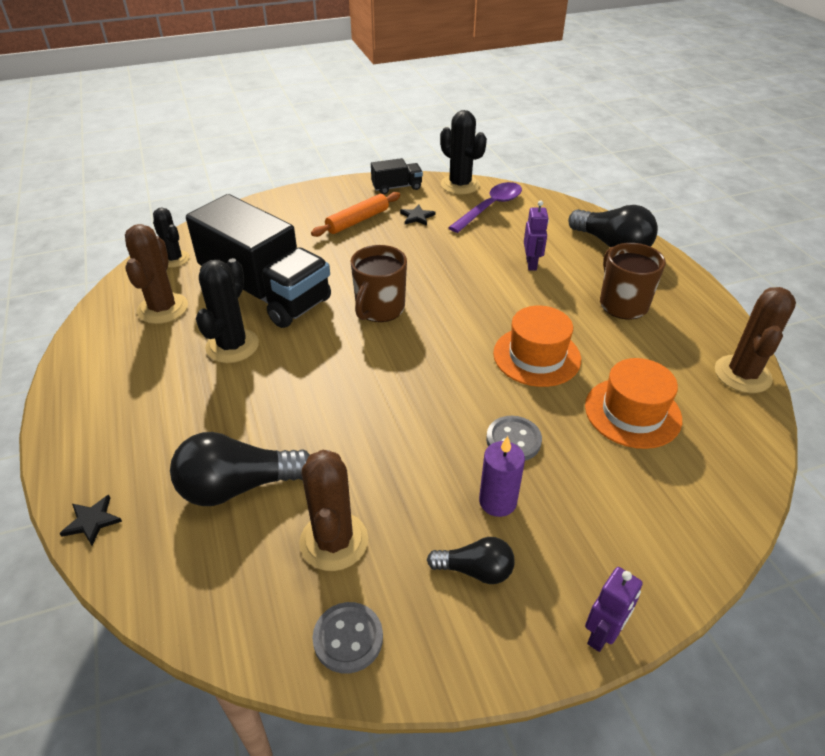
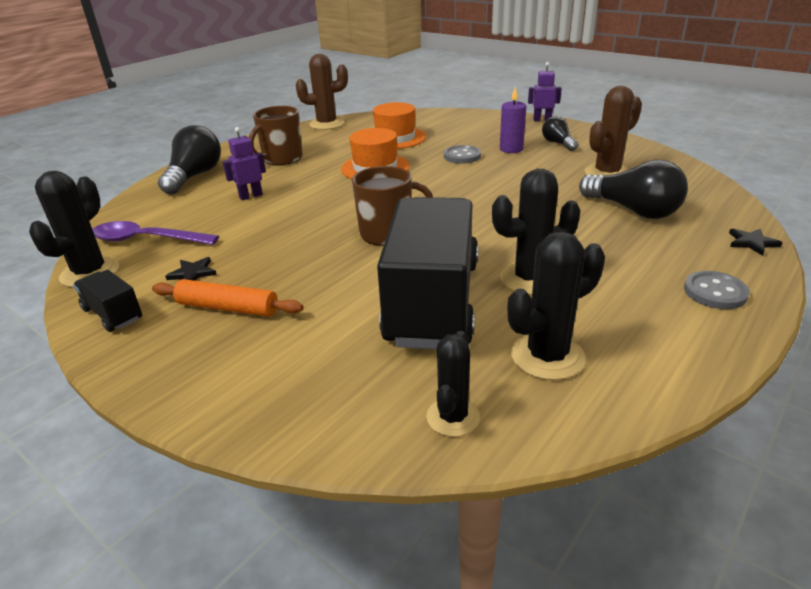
camera: 120 degrees left, 10 degrees down
(163, 308) = (547, 356): brown cactus -> black cactus
(348, 638) = (641, 154): grey button -> grey button (715, 292)

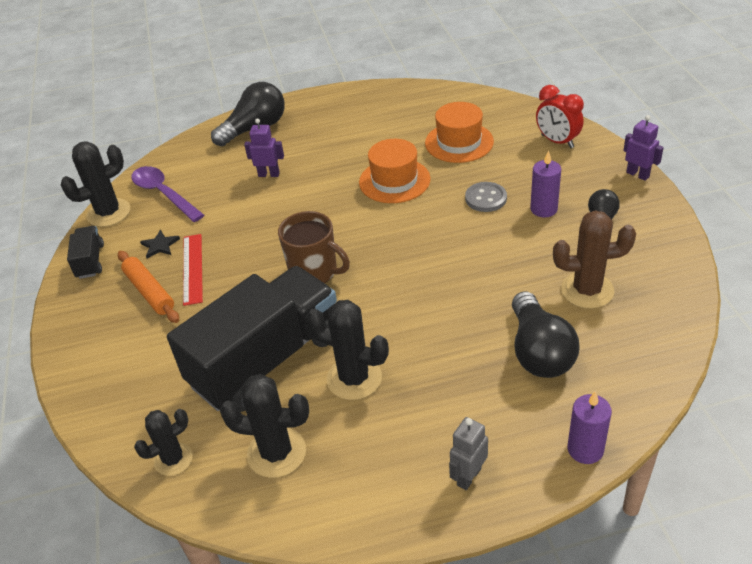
camera: 40 degrees right, 10 degrees up
(256, 274) = (193, 268): none -> red ruler
(281, 159) = (336, 132): brown mug -> none
(327, 124) = (424, 93): brown cactus -> none
(465, 121) = (557, 141): none -> red clock
(715, 292) = (468, 476): grey button -> grey robot
(752, 243) = (585, 449): black star -> purple candle

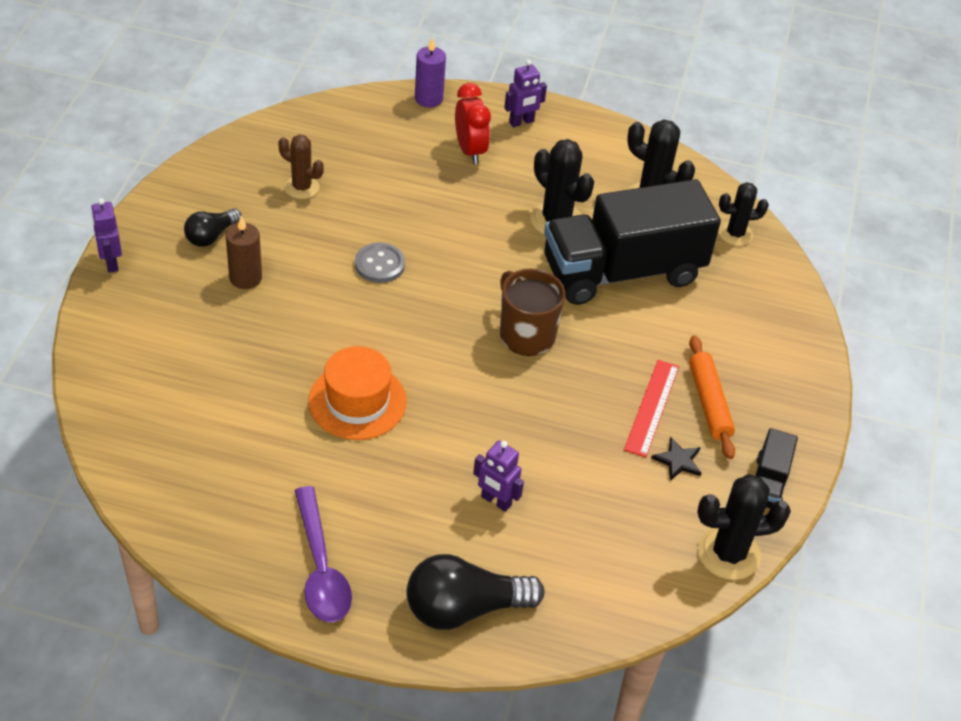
camera: 160 degrees left, 5 degrees up
(163, 193) = (646, 547): purple spoon -> purple spoon (321, 568)
(459, 142) = (233, 415): orange hat -> none
(468, 476) = (521, 122): grey robot -> purple robot
(485, 198) = (286, 322): grey button -> grey button (379, 264)
(539, 351) = (393, 166): black light bulb -> none
(543, 209) = (245, 278): purple candle -> brown candle
(557, 141) = (130, 349): red clock -> red clock (470, 150)
(587, 290) = (301, 187): brown cactus -> brown cactus, size x0.66

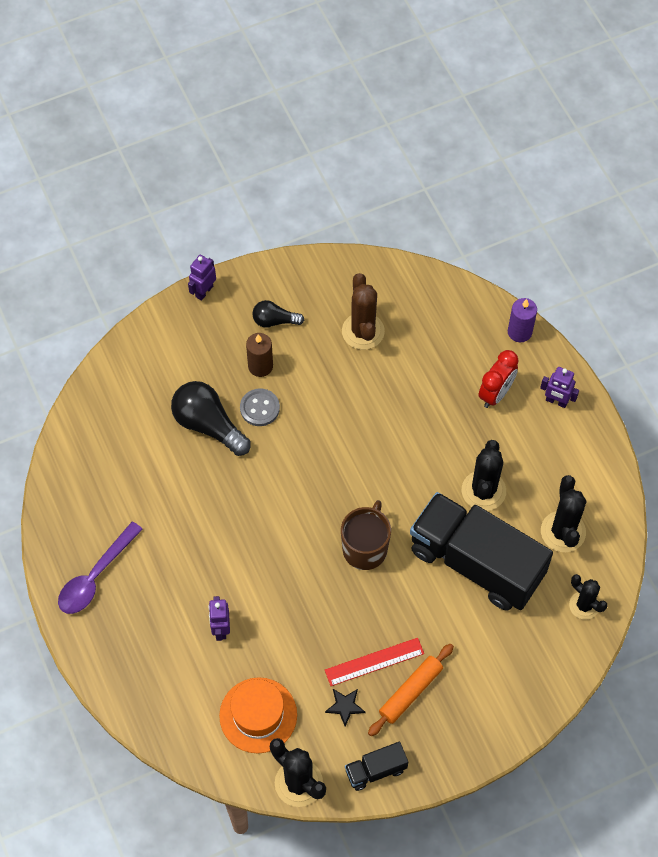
camera: 55 degrees right, 15 degrees up
(301, 187) = (363, 331): brown cactus -> brown cactus, size x1.52
(357, 401) = (225, 500): orange hat -> orange hat (258, 715)
(379, 264) = (342, 425): grey button -> grey button (259, 408)
(464, 608) = (133, 668): black light bulb -> black light bulb (208, 425)

